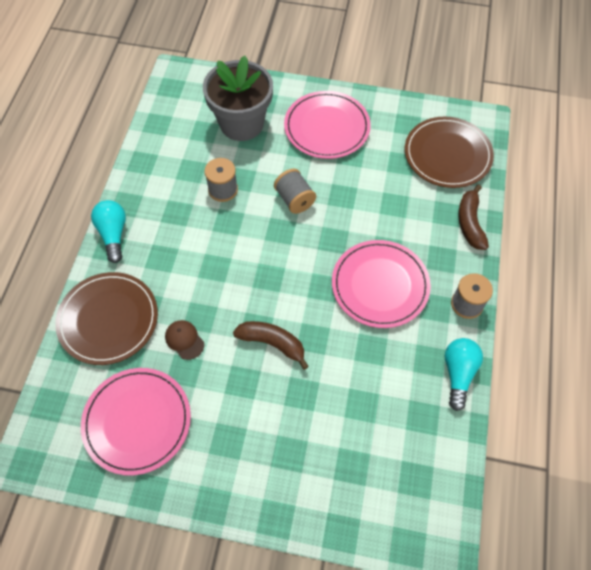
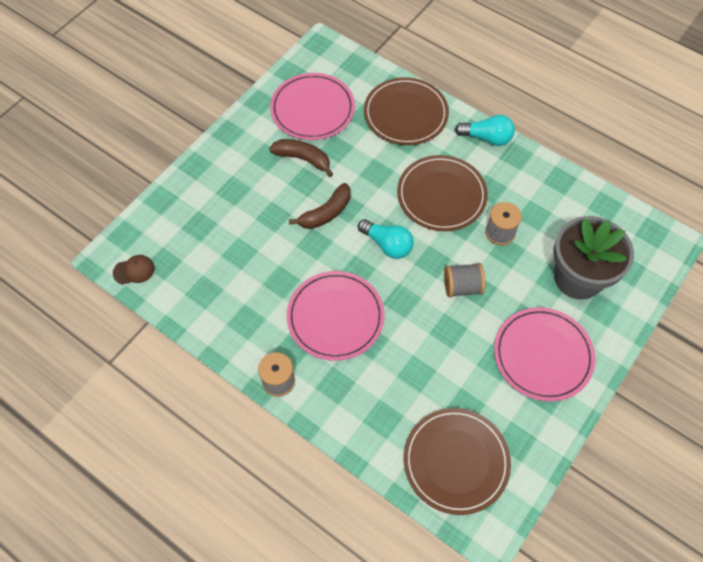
camera: 115 degrees right, 0 degrees up
(184, 340) = (361, 156): brown cap -> brown cap (134, 270)
(202, 249) = (441, 195): none -> brown plate
(458, 373) = (221, 337): turquoise light bulb -> turquoise light bulb (387, 245)
(470, 223) = (361, 435): brown banana -> brown banana (303, 159)

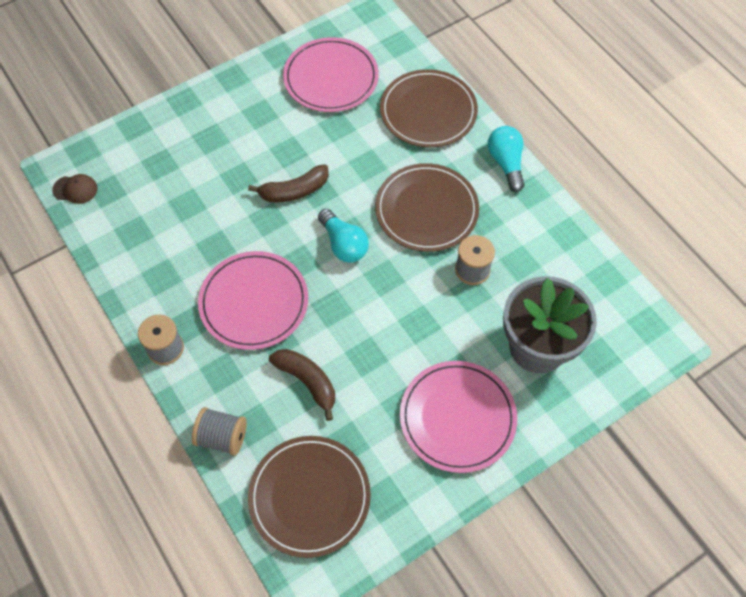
camera: 20 degrees right, 0 degrees up
(303, 159) = (297, 127): brown banana -> brown banana (307, 381)
(462, 287) = (403, 315): grey spool -> grey spool (222, 437)
(487, 138) = (506, 163): turquoise light bulb -> turquoise light bulb turned 135 degrees counterclockwise

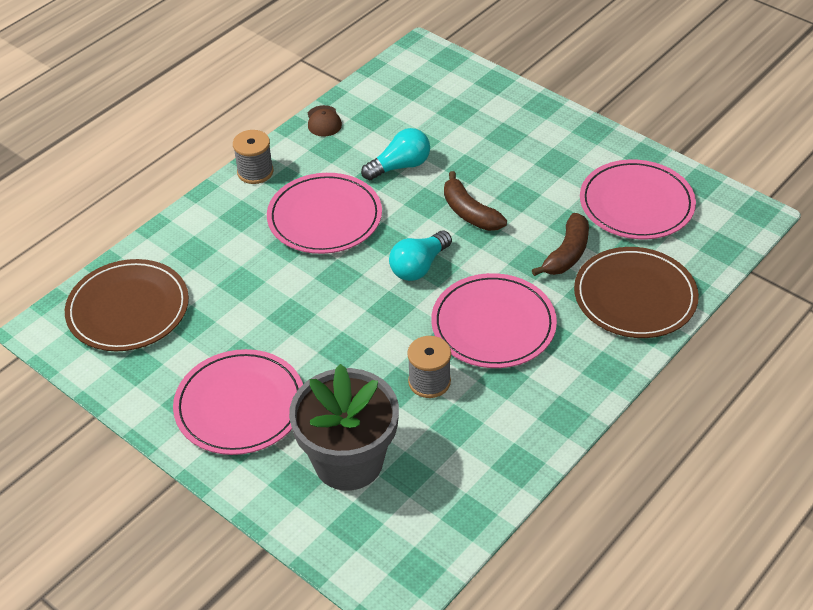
camera: 75 degrees right, 15 degrees down
(75, 189) = (403, 67): brown cap -> brown cap (323, 121)
(222, 437) = (175, 233): grey spool -> none
(307, 381) = (248, 278): brown banana -> brown banana (566, 254)
(426, 210) = (493, 324): brown plate -> pink plate
(506, 163) = (595, 384): turquoise light bulb -> turquoise light bulb (400, 166)

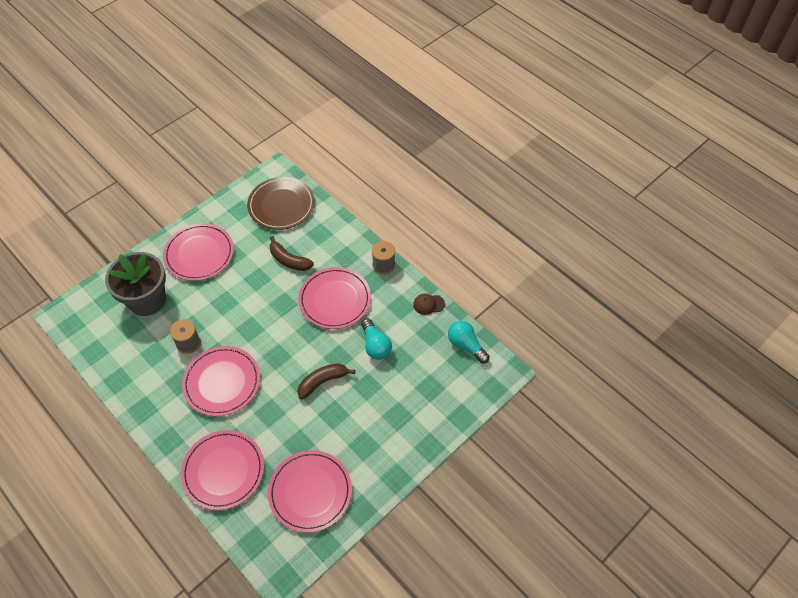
camera: 95 degrees right, 10 degrees up
(419, 266) = (280, 347): turquoise light bulb -> turquoise light bulb (466, 345)
(566, 254) = (271, 435): brown banana -> brown banana (289, 260)
(635, 296) = (223, 471): brown plate -> pink plate

